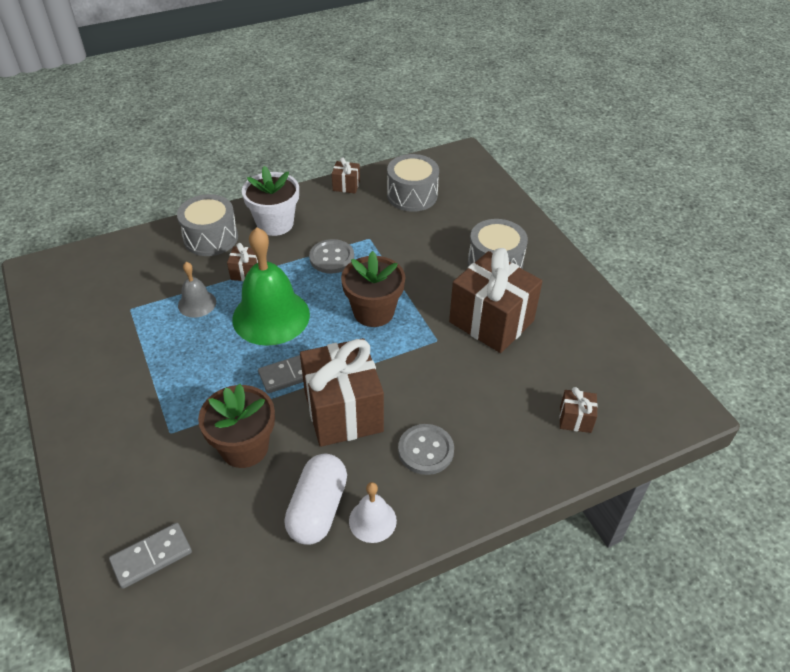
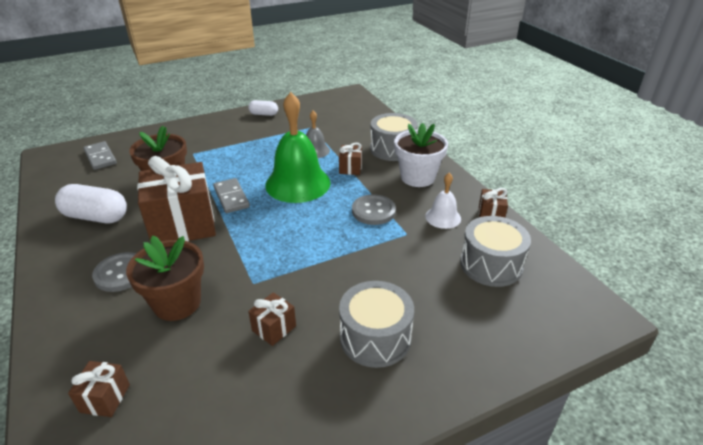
camera: 90 degrees right, 10 degrees down
(69, 363) = (264, 114): none -> white capsule
(372, 520) = (70, 243): white bell -> white bell (443, 217)
(373, 312) = (298, 239): brown flower pot -> brown flower pot (177, 303)
(491, 321) = (274, 328): brown gift -> brown gift, size x0.44

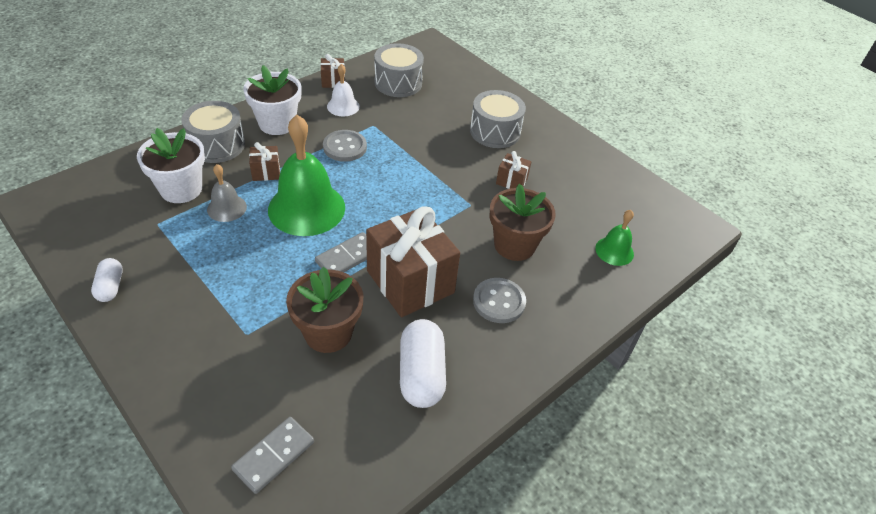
camera: 110 degrees left, 10 degrees up
(105, 398) = (614, 251): brown gift -> green bell
(343, 135) = (181, 189): none -> white flower pot

